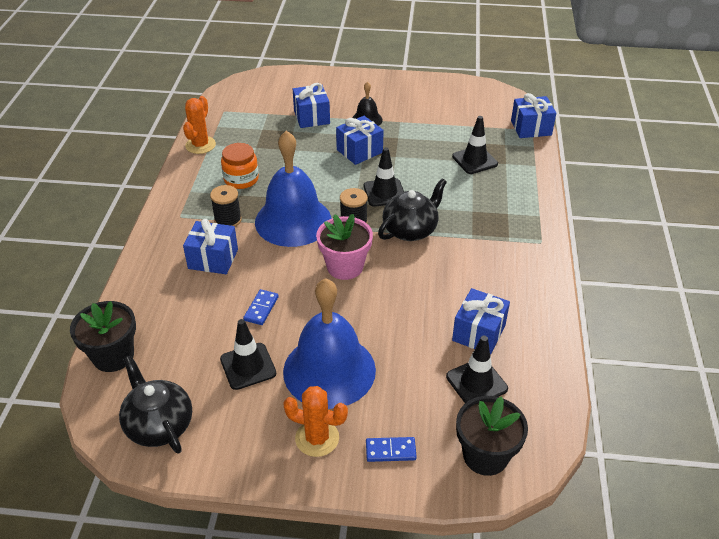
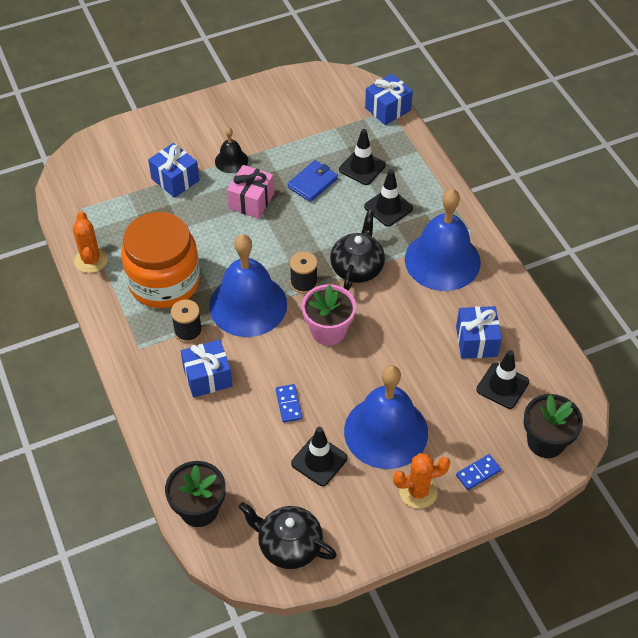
camera: 30 degrees left, 10 degrees up
(241, 179) = (164, 282): orange jar -> orange jar, size x1.95
(359, 151) = (251, 201): blue gift -> pink gift
(384, 193) = (307, 238): black traffic cone -> black traffic cone (388, 207)
(422, 156) = (312, 183): none -> blue wallet
(495, 254) = (442, 260): none -> blue bell

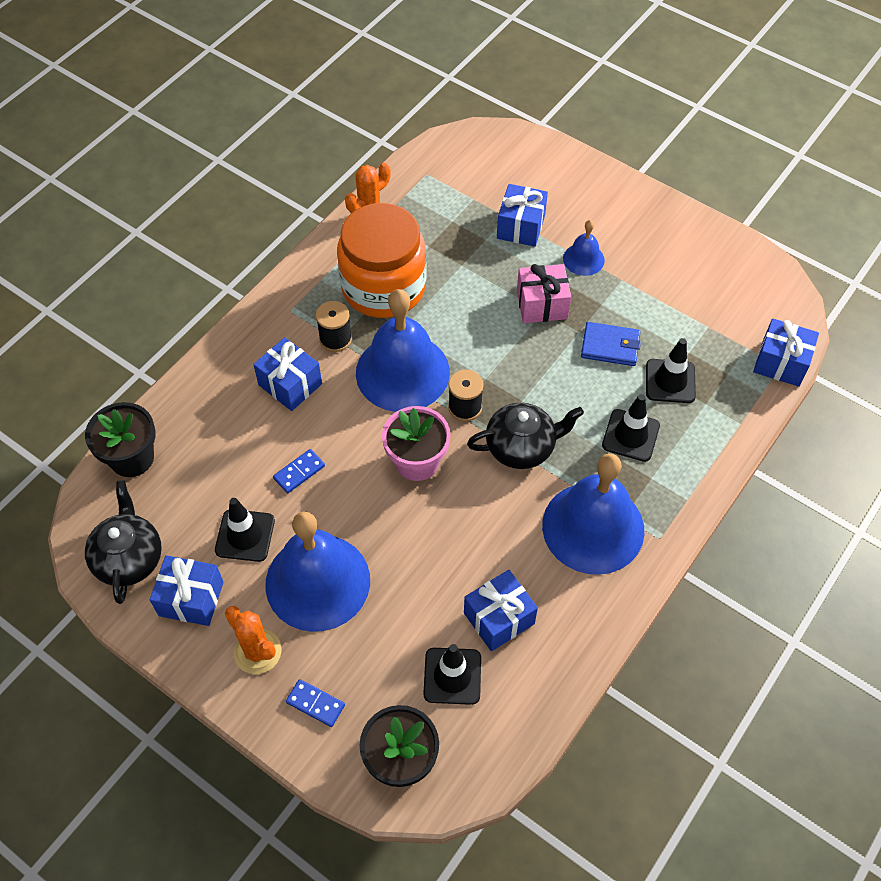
camera: 60 degrees right, 5 degrees up
(231, 161) = (583, 259): black bell -> blue bell
(350, 517) = (191, 599): none -> blue gift

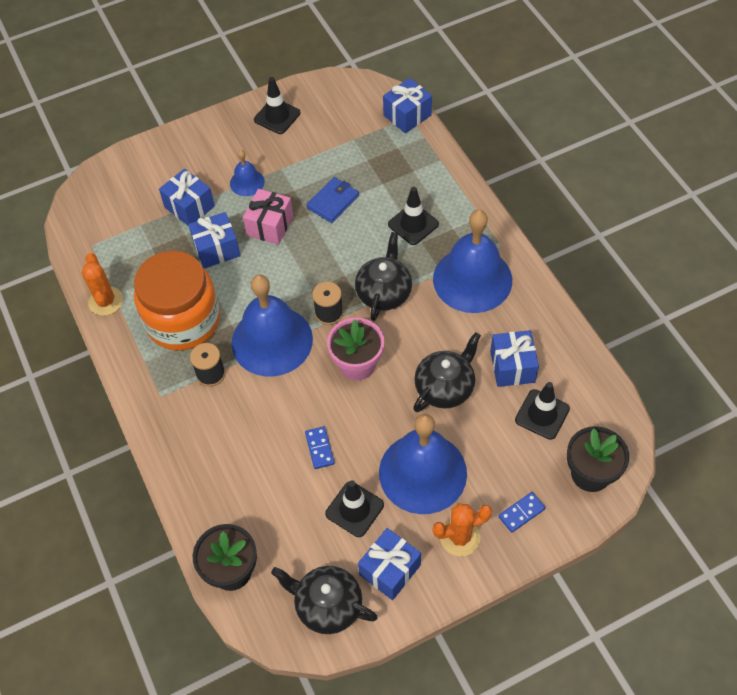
camera: 60 degrees left, 0 degrees up
(290, 384) = (233, 423): blue gift -> blue gift (217, 249)
(434, 559) = (445, 387): none -> black teapot
(670, 381) = (383, 181): black traffic cone -> black traffic cone (277, 116)

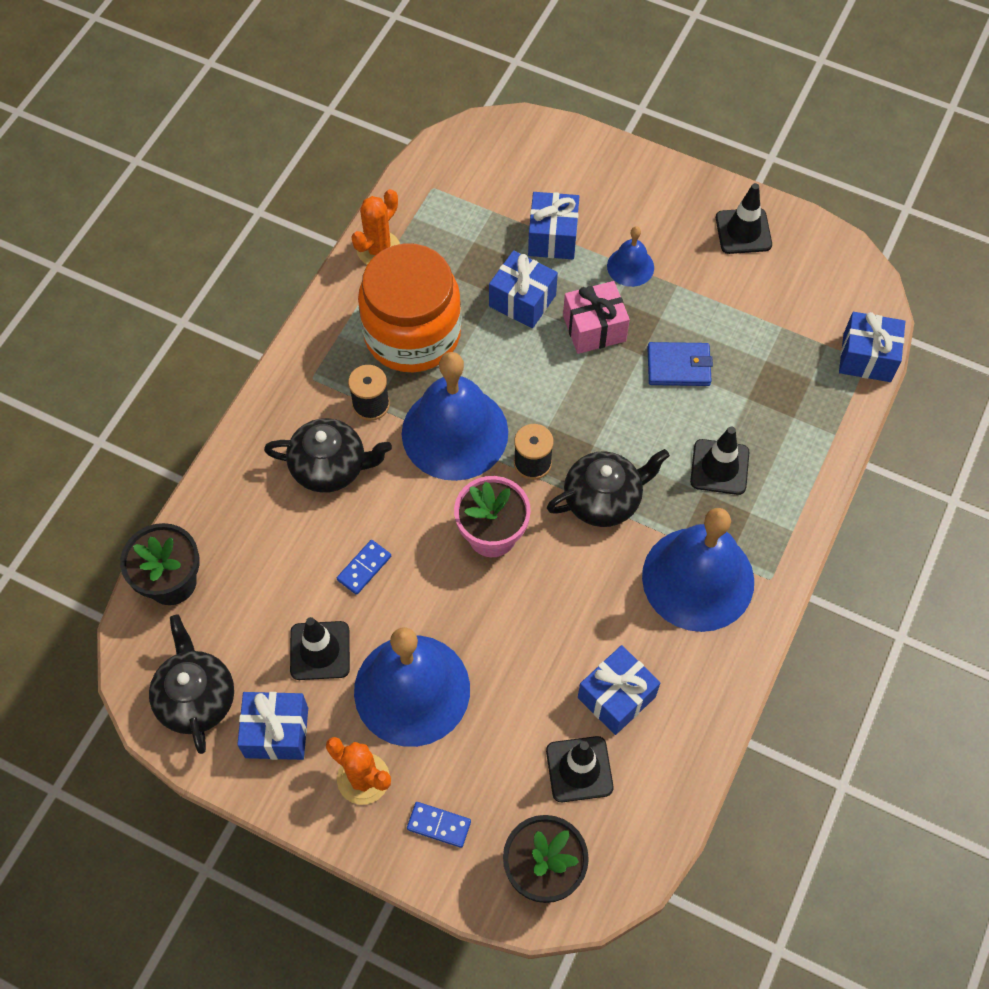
camera: 50 degrees right, 5 degrees up
(445, 387) = (533, 643): black teapot -> black teapot (330, 467)

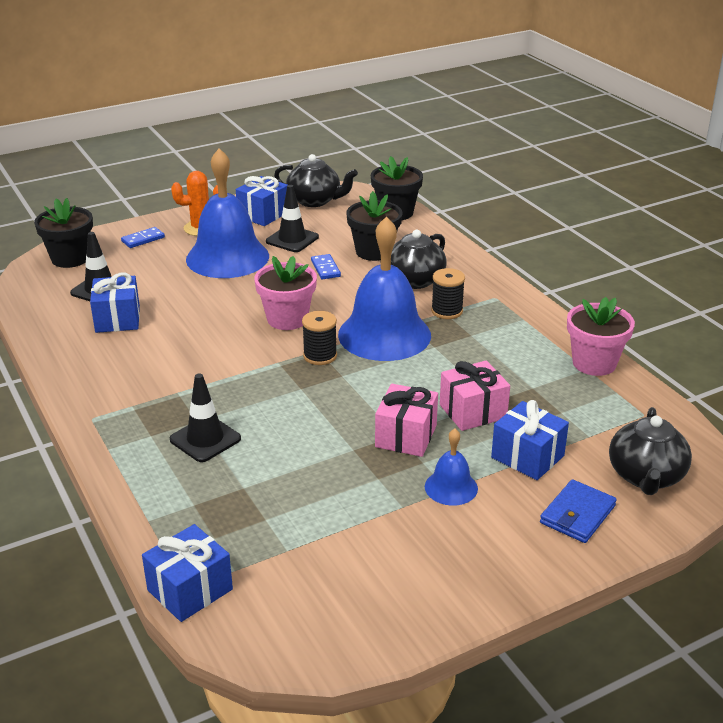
camera: 125 degrees right, 30 degrees down
(290, 544) = (374, 251): none -> black flower pot
(378, 249) = (594, 363): orange cactus -> pink flower pot
(412, 334) = (492, 349): orange jar -> none
(522, 301) = (473, 411): blue gift -> pink gift
(603, 499) = (252, 373): black teapot -> black teapot (646, 476)
(678, 366) = (318, 464): blue wallet -> blue wallet (577, 514)
(698, 578) = (140, 386): blue bell -> none
(743, 231) = (422, 587): black traffic cone -> none

